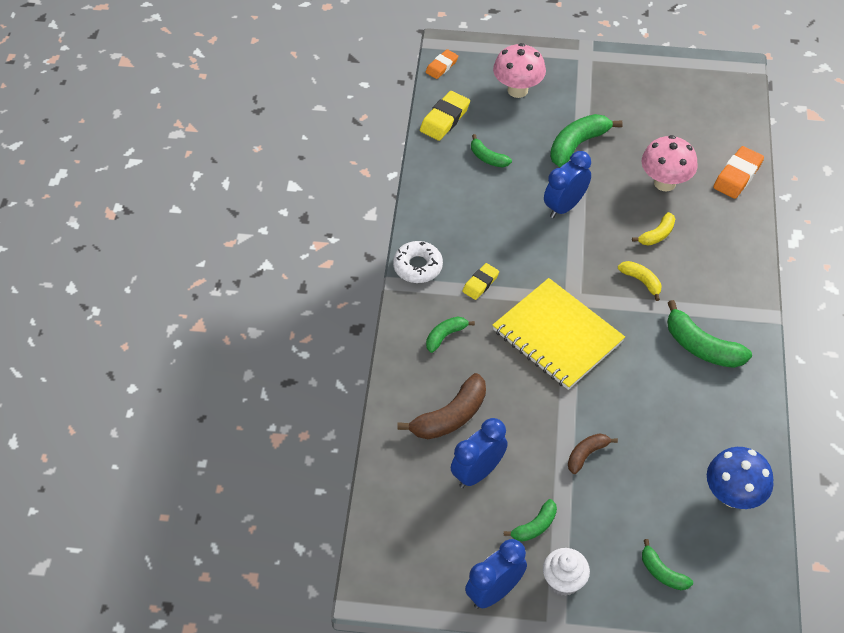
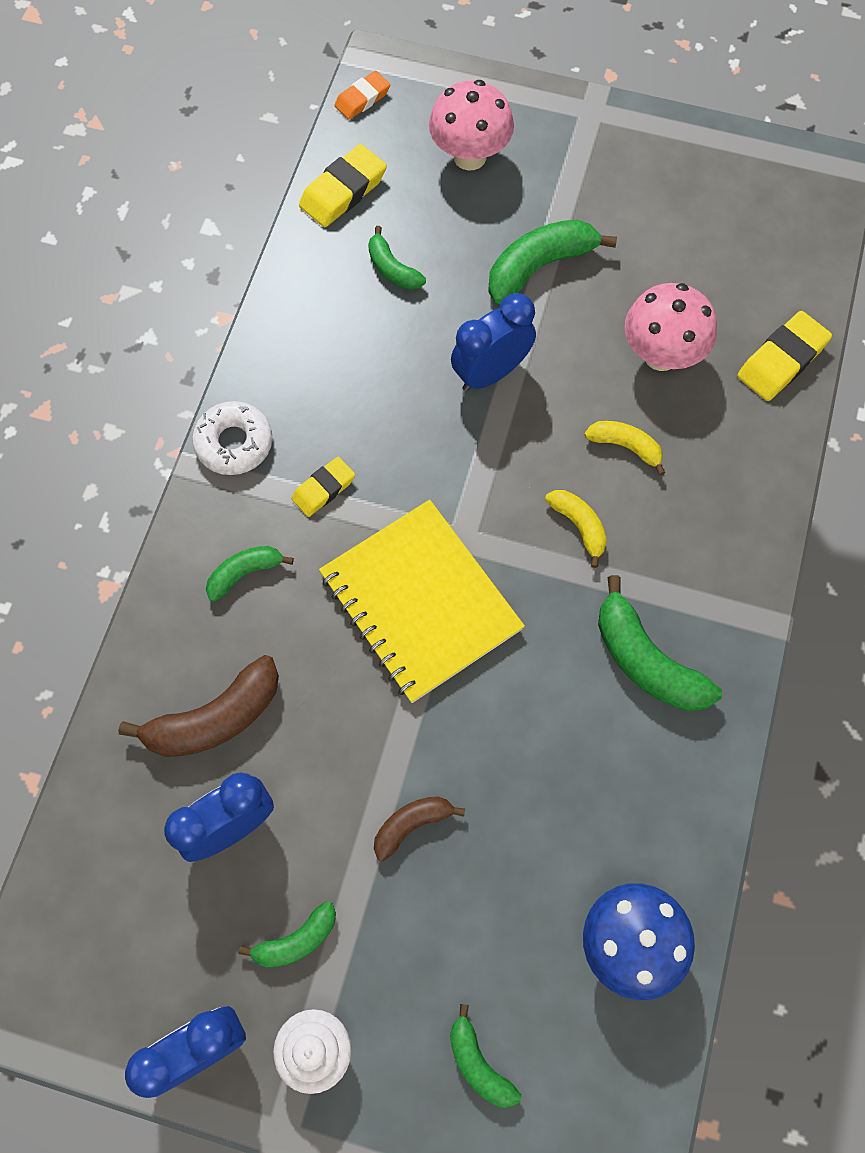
camera: 10 degrees right, 15 degrees up
(657, 235) = (625, 446): yellow banana -> yellow banana turned 120 degrees counterclockwise
(737, 176) = (781, 360): orange eraser -> yellow eraser

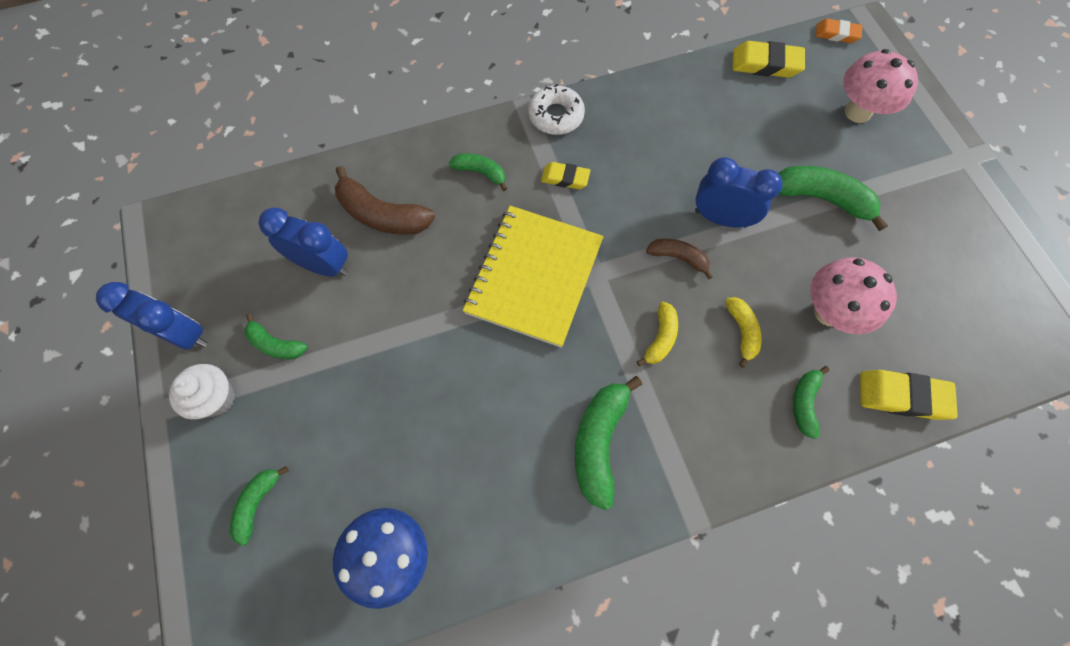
camera: 55 degrees right, 0 degrees up
(392, 269) = (740, 121): green banana -> green banana (804, 402)
(412, 824) = (387, 364): brown banana -> brown banana (678, 258)

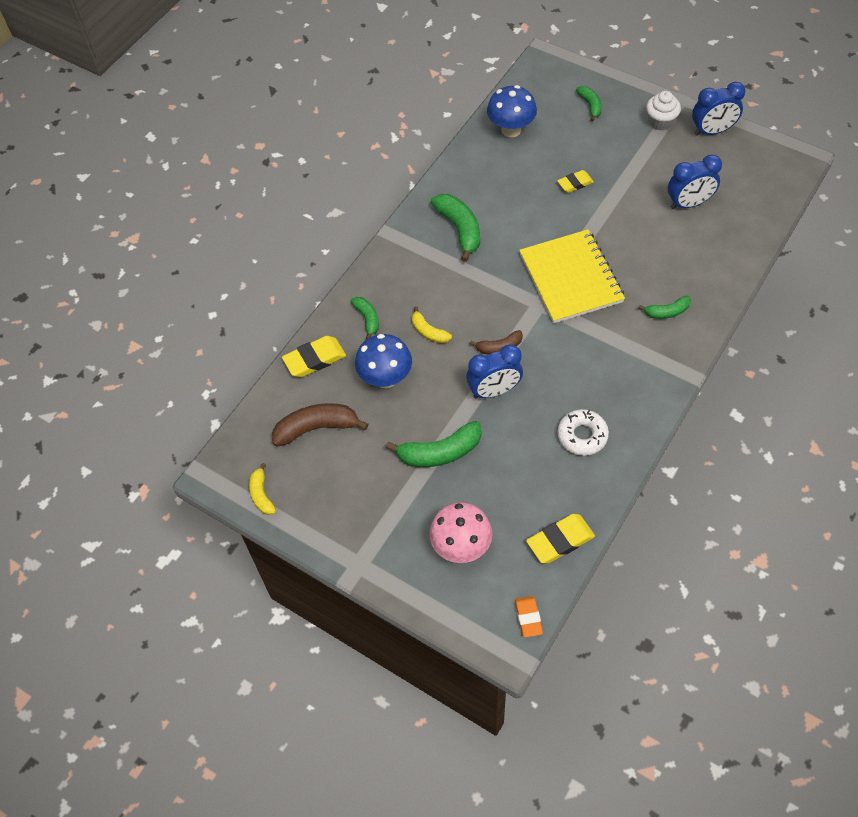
camera: 145 degrees right, 10 degrees down
(276, 344) = (663, 157): green banana -> none
(382, 215) = (692, 248): brown banana -> brown banana (316, 428)
(556, 116) = (664, 383): white donut -> white donut (582, 436)
(565, 178) = (613, 346): yellow eraser -> yellow eraser (575, 183)
(660, 338) = (471, 297): yellow banana -> yellow banana (261, 494)
(829, 312) = (385, 378): pink mushroom -> blue mushroom
(836, 34) = (528, 617): orange eraser -> orange eraser turned 75 degrees counterclockwise

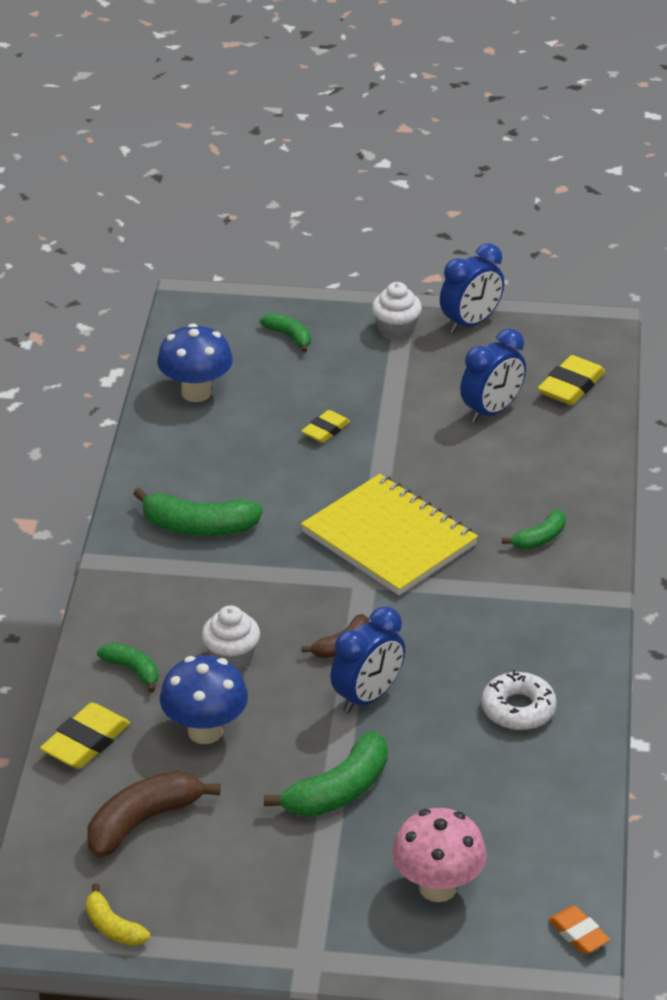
camera: 30 degrees left, 20 degrees down
(428, 332) = (231, 658): yellow banana -> white cupcake
(460, 229) = (198, 527): green banana -> green banana turned 150 degrees clockwise
(560, 541) = (564, 834): yellow eraser -> yellow eraser (571, 386)

